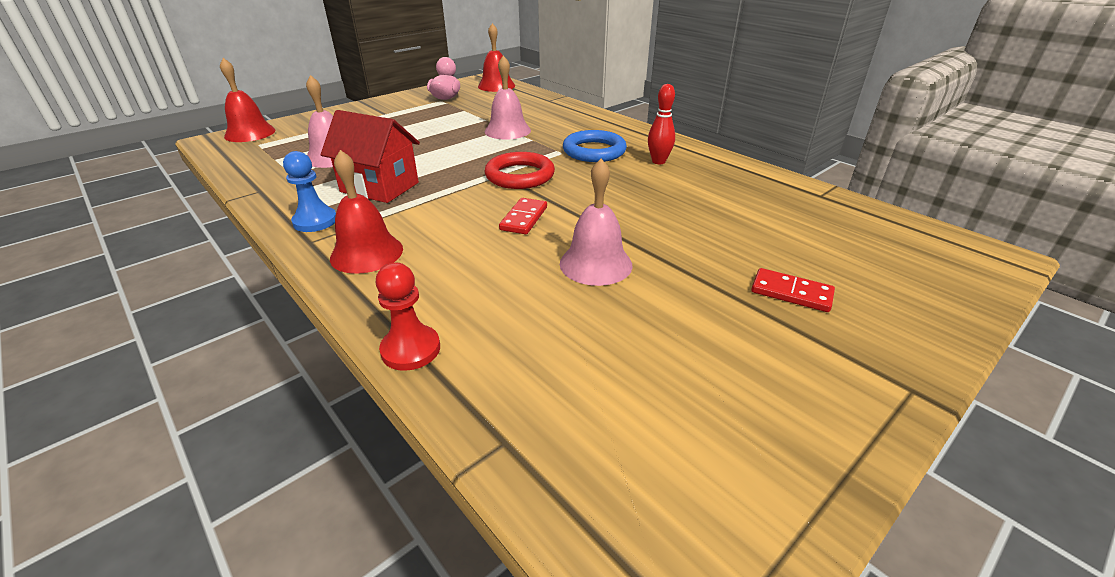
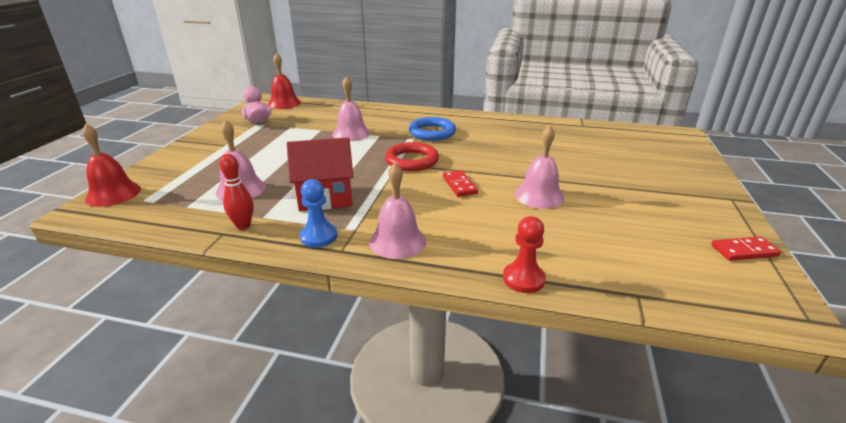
camera: 35 degrees left, 5 degrees down
(366, 253) = (397, 241): red bell -> pink bell
(658, 161) = (479, 129): red bowling pin -> red bowling pin (243, 225)
(791, 293) = (639, 176): red domino -> red domino (744, 251)

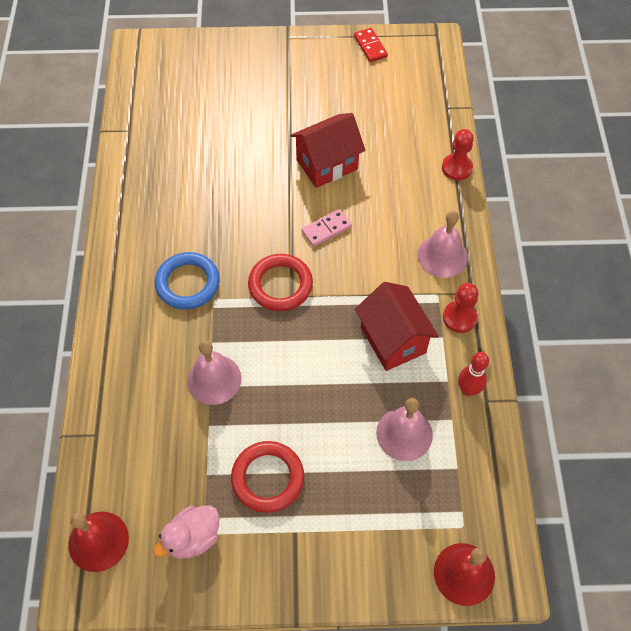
camera: 105 degrees left, 30 degrees up
(267, 141) = (268, 478): none -> red ring
(319, 236) = (459, 317): blue pawn -> red pawn
(459, 185) = (326, 229): red domino -> pink domino
(539, 196) = (327, 164): pink bell -> red house

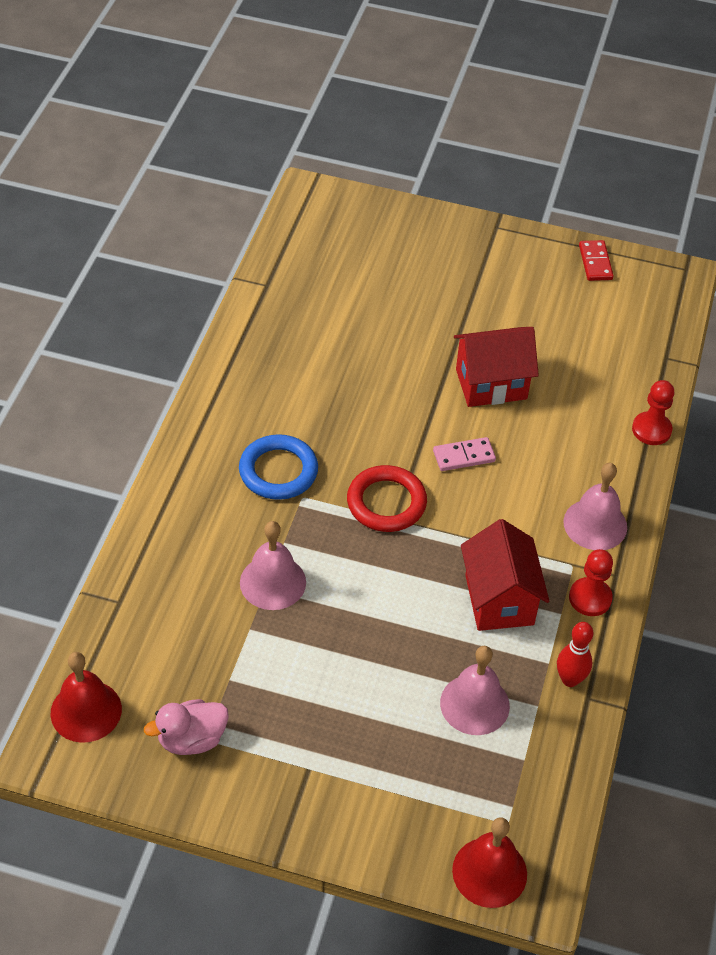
camera: 15 degrees right, 10 degrees down
(268, 478) = (297, 703): red ring -> none

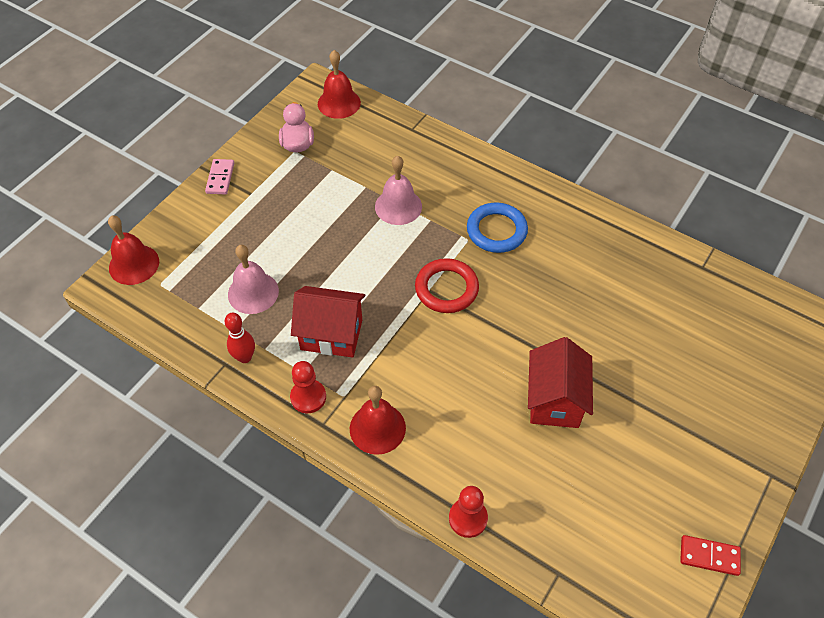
camera: 110 degrees right, 5 degrees up
(464, 456) = (478, 354): pink domino -> pink domino (220, 178)
(595, 524) = (377, 428): pink bell -> red bell

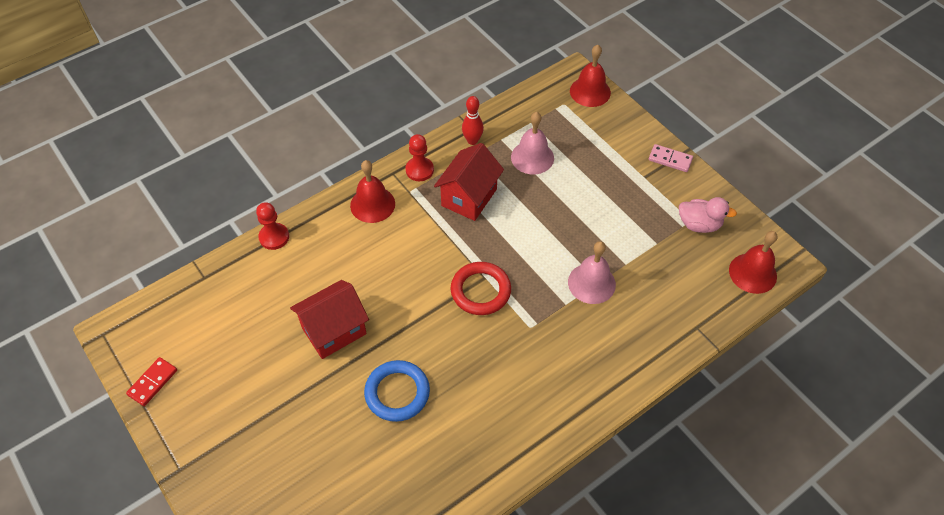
camera: 110 degrees right, 0 degrees up
(496, 230) = (532, 356): blue ring -> blue ring (397, 393)
(554, 400) = (334, 331): red house -> red house turned 60 degrees counterclockwise

